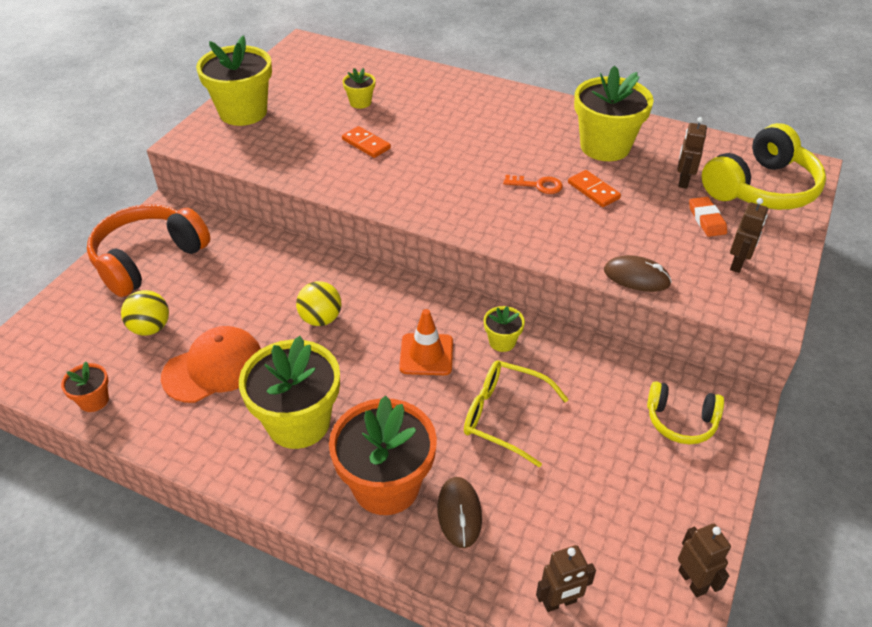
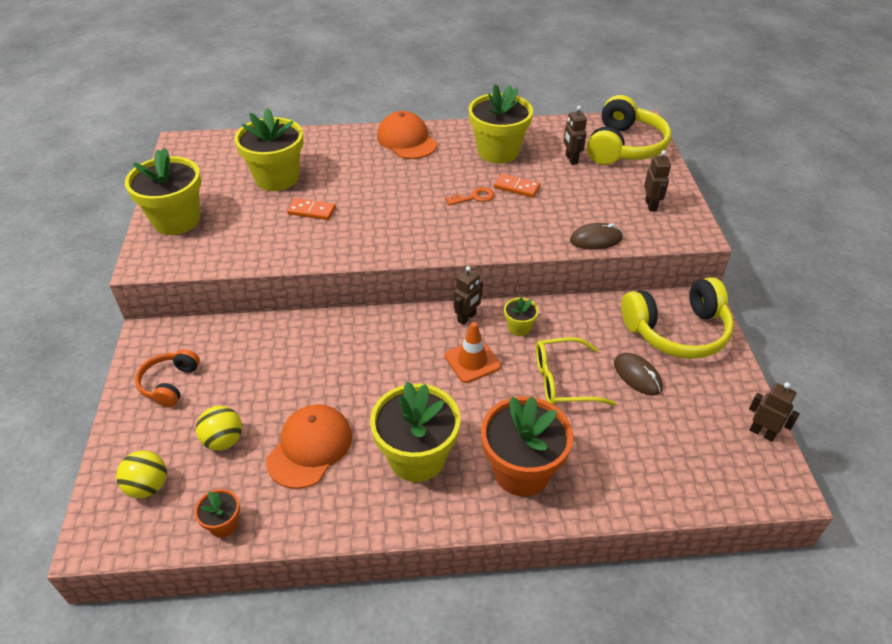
camera: 30 degrees left, 0 degrees up
(148, 259) = (170, 384): orange headphones -> orange headphones, size x0.56
(321, 319) = (367, 369): yellow ball -> yellow ball (148, 486)
(360, 102) = (277, 178): yellow flower pot -> yellow flower pot, size x2.15
(459, 513) = (588, 464): brown mouse -> brown mouse (637, 376)
(516, 105) = (407, 140): none -> orange cap
(559, 602) = (697, 489): brown robot -> brown robot (467, 318)
(681, 421) = (677, 331): yellow headphones -> yellow headphones, size x1.79
(706, 219) = (607, 181): orange eraser -> none

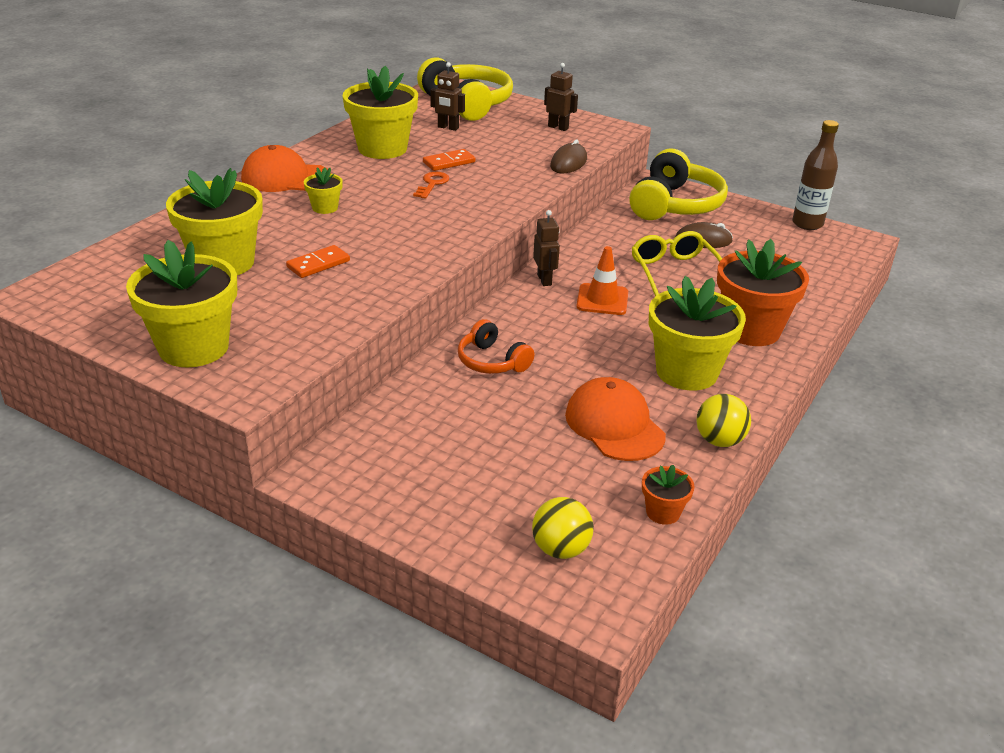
camera: 55 degrees left, 10 degrees down
(170, 384) = (416, 485): orange headphones -> orange headphones (492, 361)
(223, 441) = (548, 475): yellow ball -> yellow ball (719, 441)
(519, 327) = (588, 262): yellow flower pot -> yellow flower pot (325, 208)
(563, 381) = (673, 271): yellow glasses -> yellow glasses turned 135 degrees clockwise
(762, 433) = (807, 224): brown robot -> brown bottle

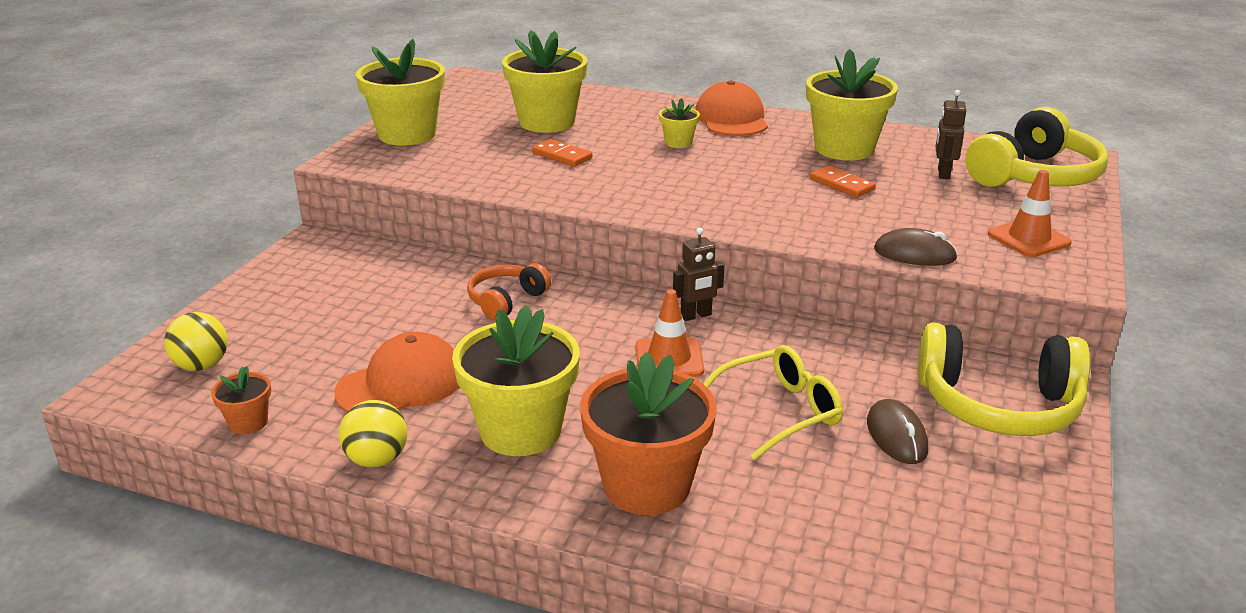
camera: 80 degrees right, 5 degrees down
(432, 184) = (775, 182): orange key -> none
(558, 127) = (1028, 238): brown robot -> orange traffic cone
(807, 224) = (1059, 557): brown bottle -> none

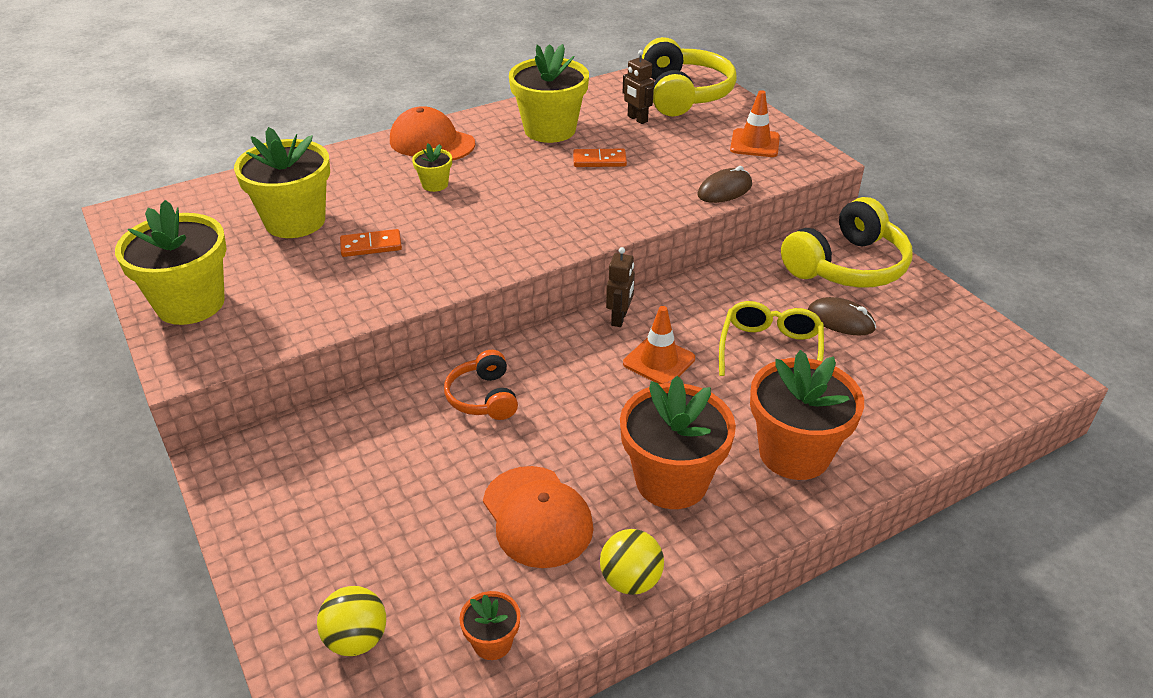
camera: 50 degrees left, 10 degrees up
(401, 383) = (537, 516): orange cap -> orange cap turned 150 degrees clockwise
(520, 430) = (671, 481): yellow flower pot -> orange flower pot

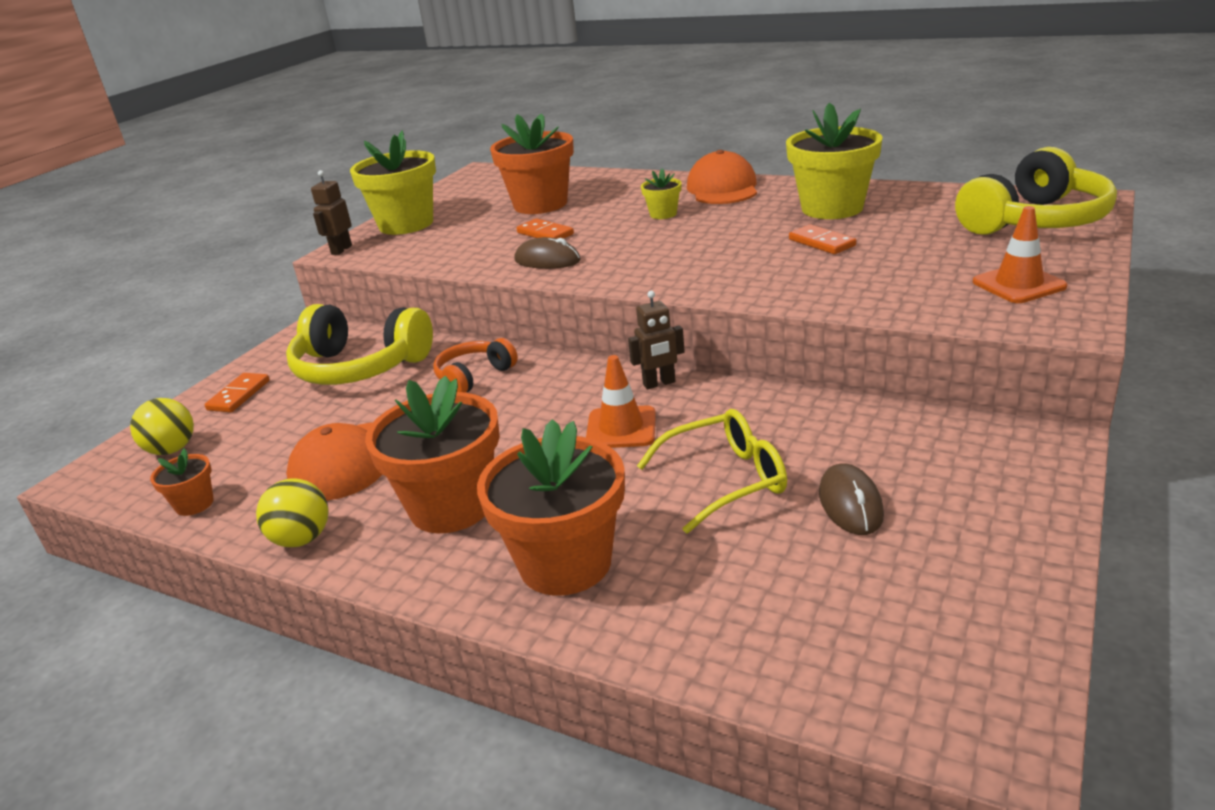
camera: 60 degrees right, 10 degrees down
(295, 221) = (540, 204): yellow flower pot -> orange flower pot
(300, 559) = (239, 395): none -> orange domino
(637, 119) = (934, 225): brown robot -> brown robot (341, 250)
(724, 190) = (886, 307): brown mouse -> brown mouse (547, 260)
(847, 266) = (973, 467): yellow headphones -> yellow headphones (360, 367)

